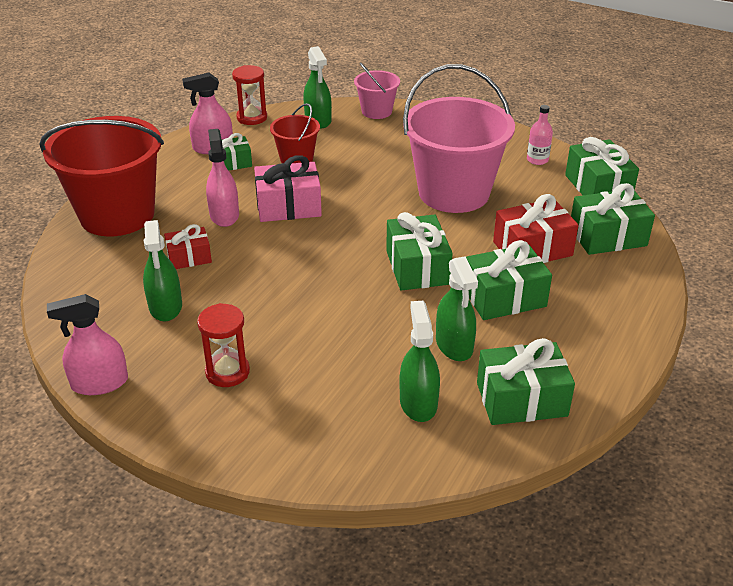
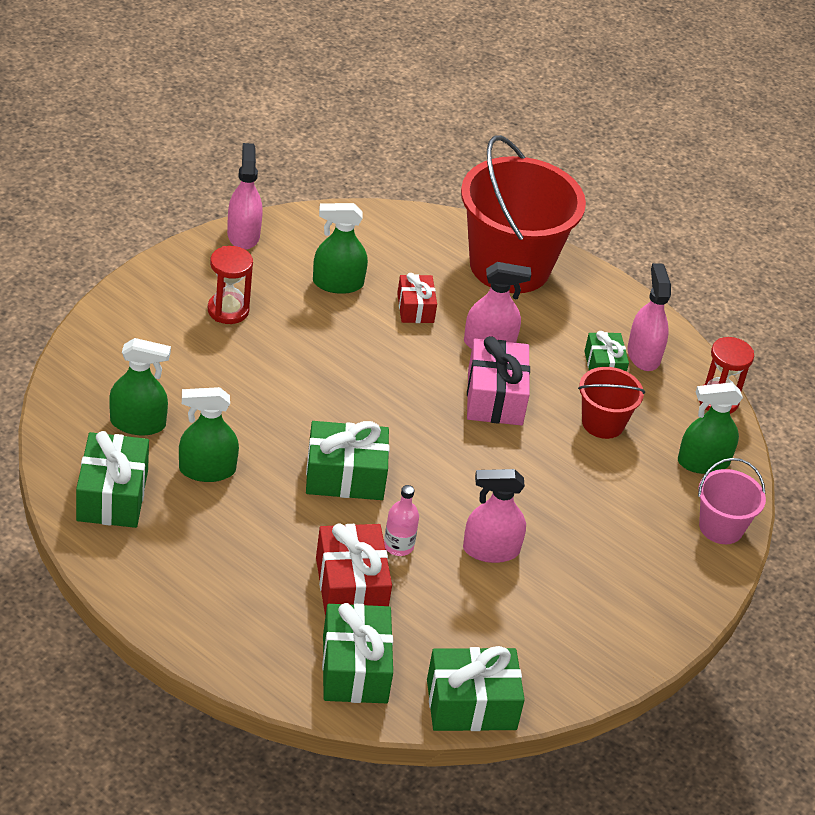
camera: 95 degrees right, 5 degrees up
(454, 193) = (491, 550): pink bucket -> pink spray bottle
(504, 297) = (269, 532): green gift -> none
(537, 160) = (555, 662): pink bottle -> pink bottle (398, 546)

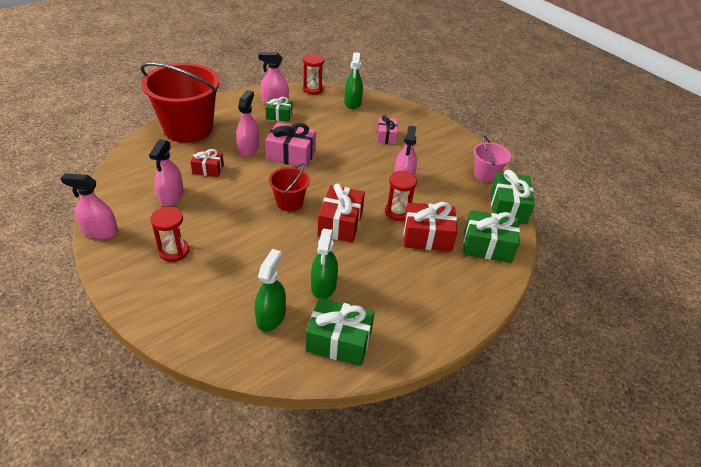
camera: 75 degrees left, 0 degrees up
(338, 283) = (171, 196): green spray bottle -> pink spray bottle
(345, 476) = (340, 223): green gift -> red gift
(398, 546) = (397, 212): pink bottle -> red hourglass
(603, 423) = (319, 125): red bucket -> red bucket (289, 202)
(612, 519) = (386, 136): none -> pink gift
(721, 527) = (394, 107): pink bucket -> pink bucket (485, 174)

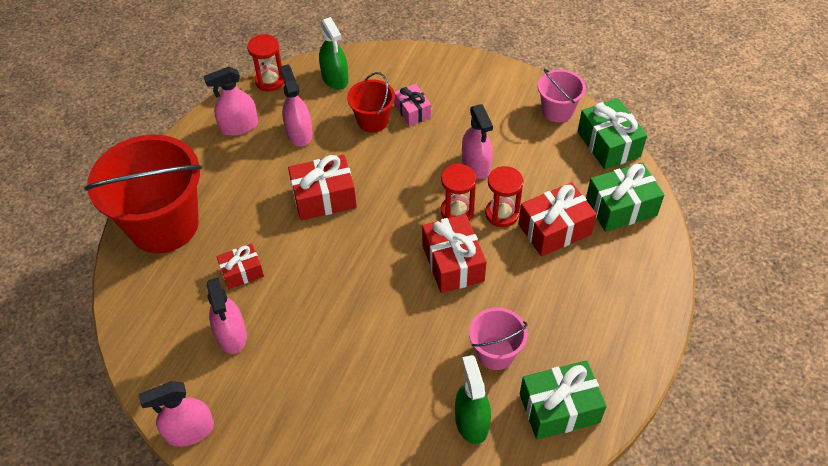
camera: 25 degrees left, 10 degrees up
(174, 251) = (301, 405): red hourglass -> red hourglass (457, 211)
(248, 148) = (265, 215): pink spray bottle -> pink spray bottle (299, 133)
(279, 115) = (261, 145): green gift -> none
(289, 202) = (375, 266): red bucket -> red bucket (373, 121)
(291, 155) = (324, 198): pink gift -> red gift
(323, 286) = (495, 353): green spray bottle -> pink bucket

